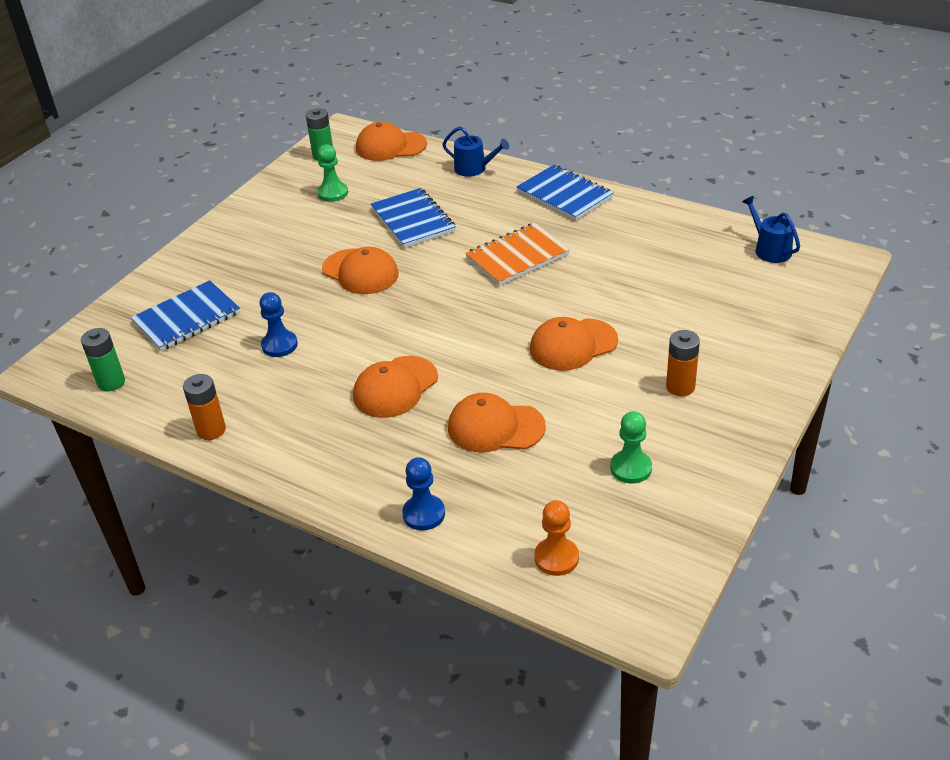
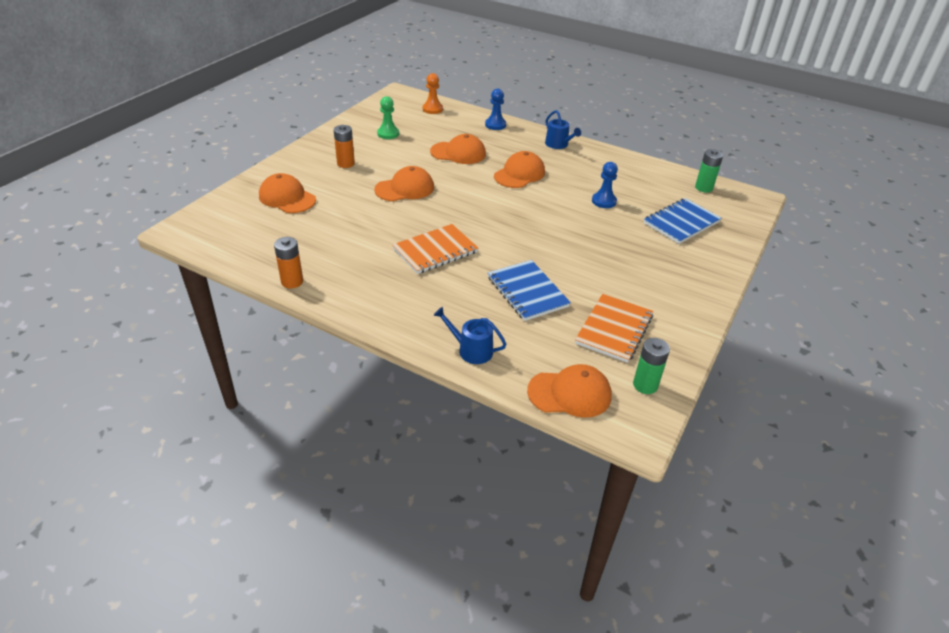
camera: 175 degrees right, 0 degrees up
(211, 430) = (623, 161): orange battery -> orange battery (292, 281)
(333, 193) = (614, 329): green pawn -> orange notebook
(360, 272) = (562, 247): orange cap -> orange cap (287, 198)
(564, 195) = (383, 308): blue notebook -> none
(769, 249) = (230, 242): blue watering can -> blue watering can (558, 145)

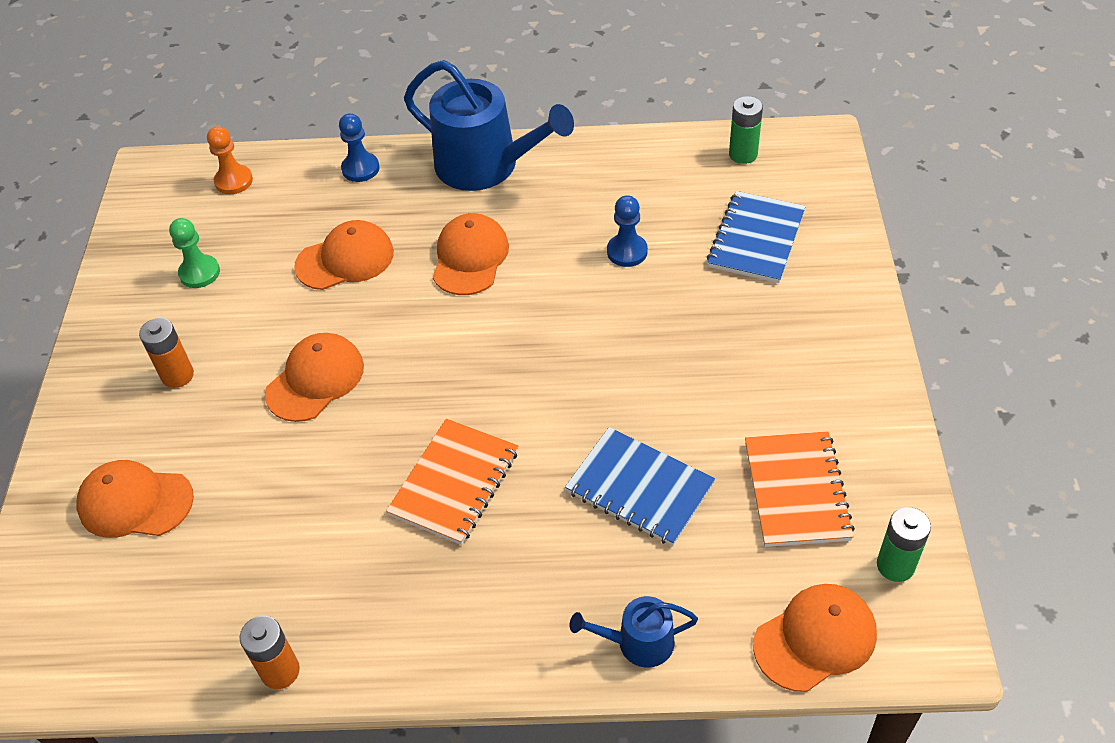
camera: 25 degrees left, 10 degrees up
(558, 145) = (485, 166): blue watering can -> blue watering can, size x2.05

